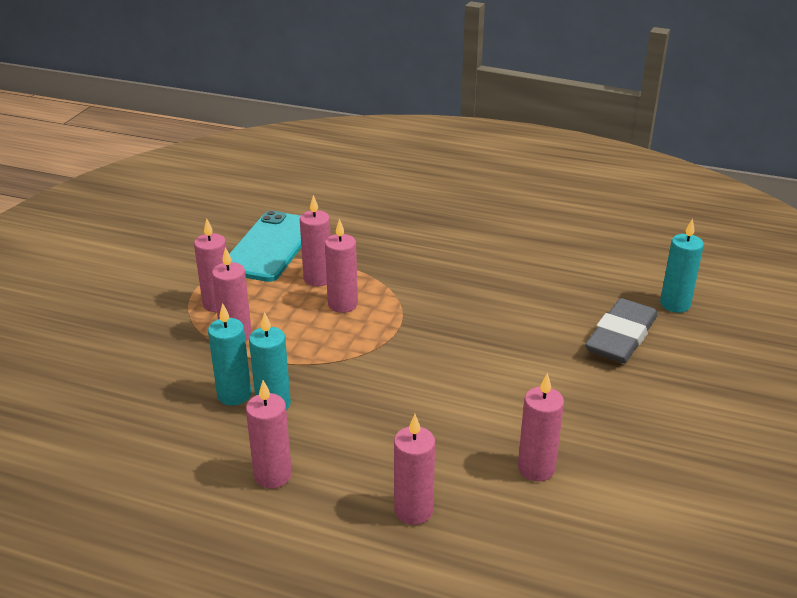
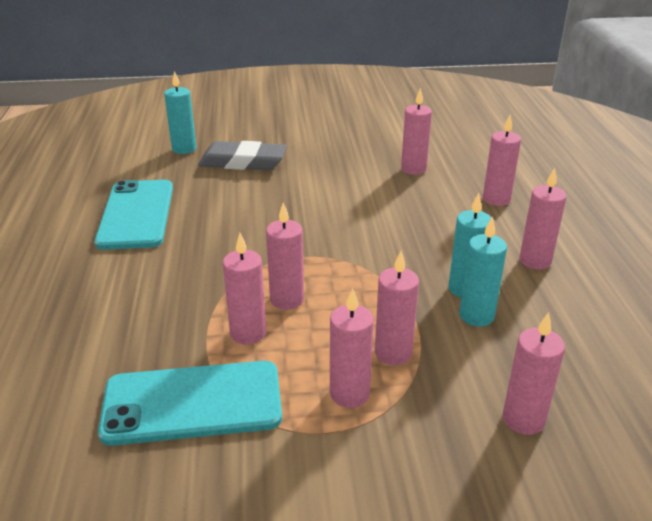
camera: 115 degrees left, 0 degrees up
(118, 368) = (523, 419): none -> pink candle
(533, 257) = (136, 214): none -> turquoise phone

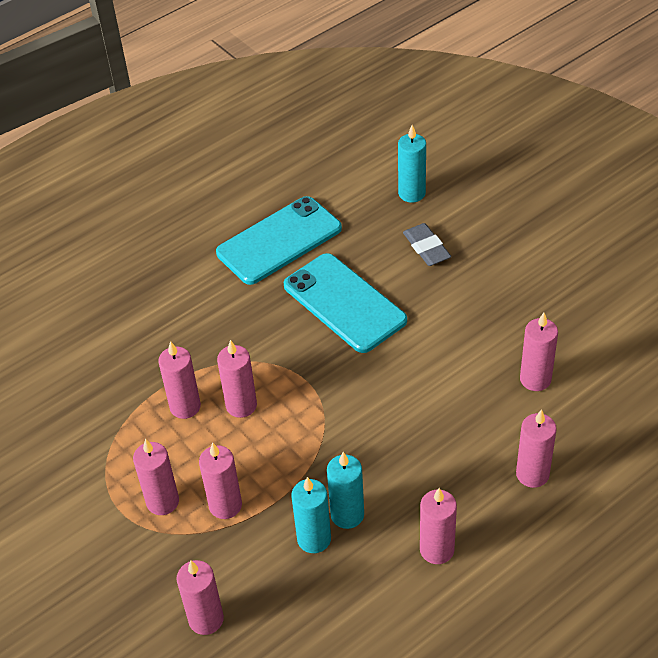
camera: 60 degrees right, 15 degrees up
(192, 402) = (96, 421): turquoise phone -> turquoise phone (344, 303)
(243, 162) = (426, 248): grey eraser -> grey eraser, size x0.63

